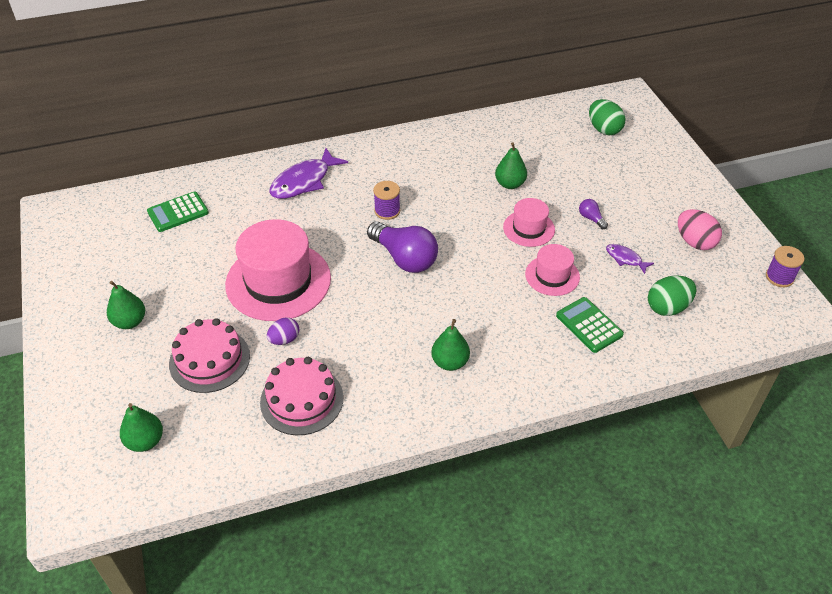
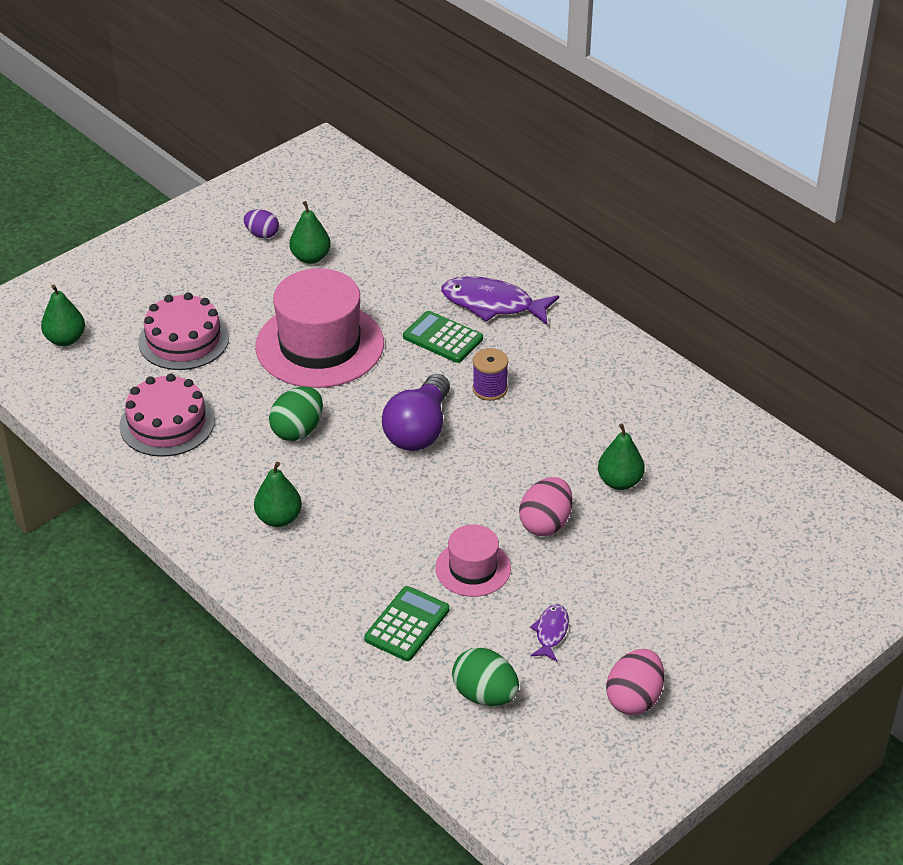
camera: 65 degrees right, 5 degrees down
(130, 322) = (202, 267): green pear -> green pear (310, 258)
(178, 212) = (375, 232): green calculator -> green calculator (442, 338)
(284, 339) = (239, 381): purple egg -> purple egg (262, 234)
(529, 228) = (545, 523): pink hat -> pink egg
(591, 218) = (607, 579): purple light bulb -> none
(604, 129) = (815, 546): green egg -> green egg (297, 430)
(779, 277) = (622, 808): purple spool -> none

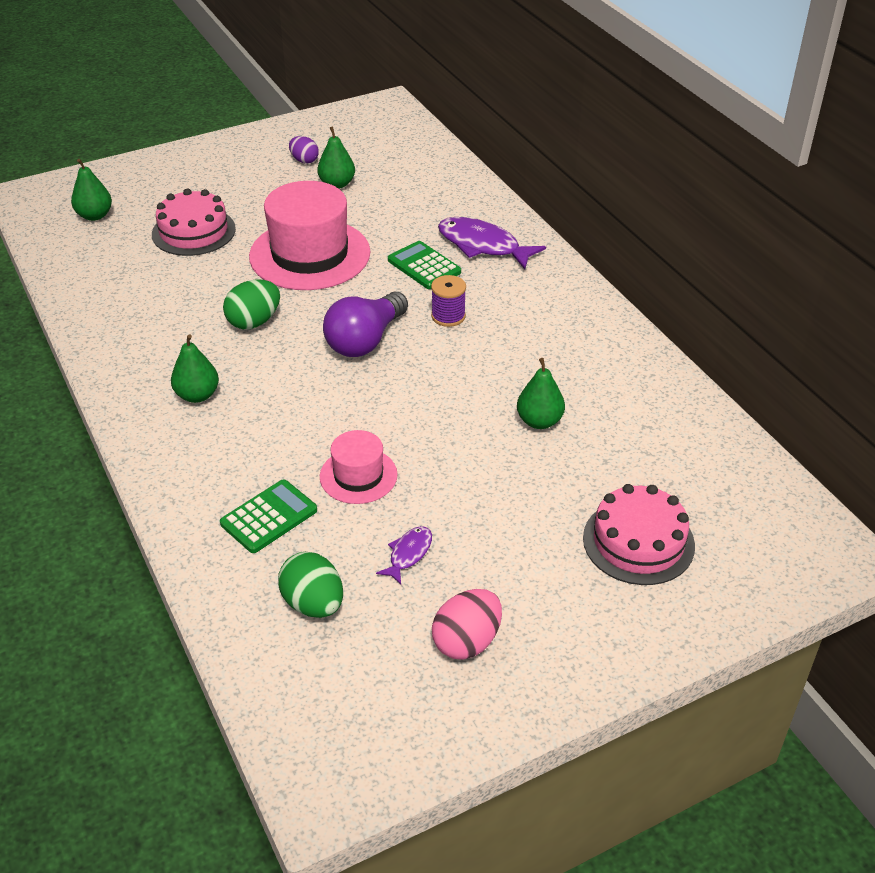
camera: 15 degrees right, 0 degrees up
(167, 423) = (142, 296): pink cake -> pink cake (638, 541)
(545, 523) = (449, 447): pink egg -> none

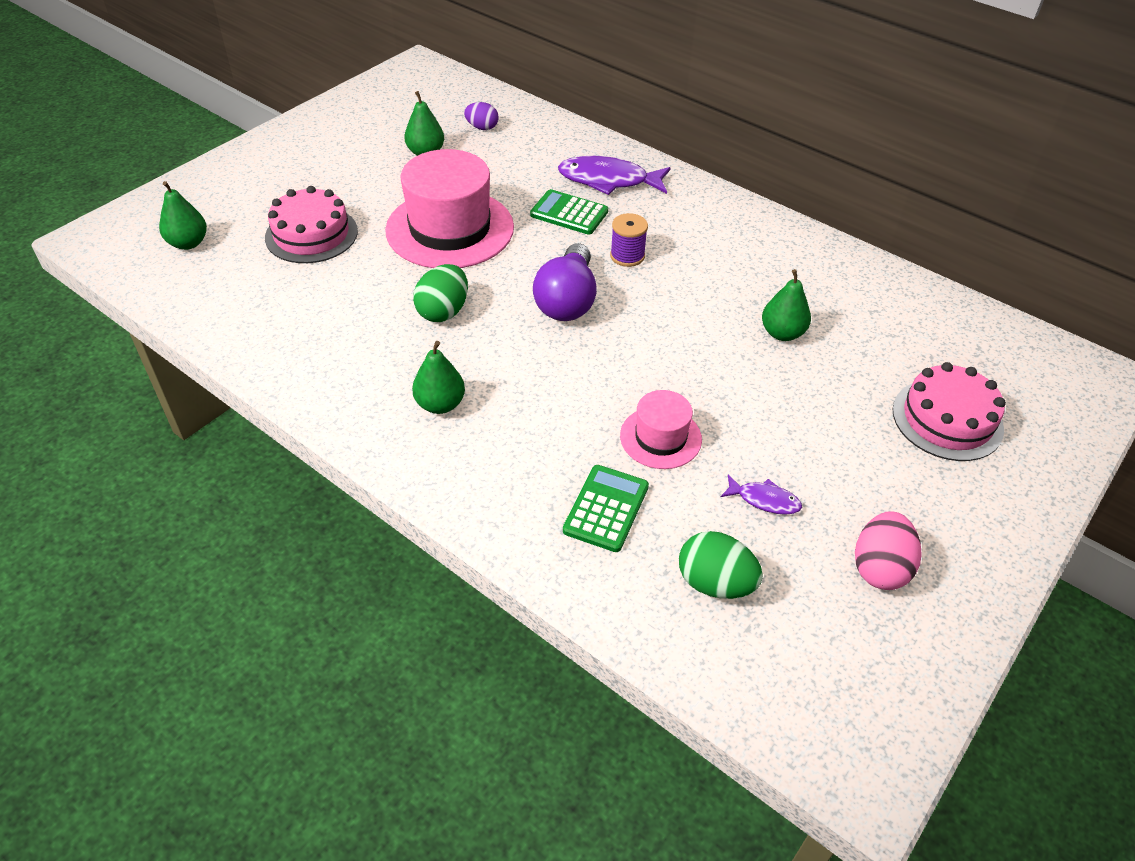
camera: 25 degrees left, 5 degrees up
(304, 160) = (375, 136): purple egg -> purple egg (482, 127)
(408, 554) = (764, 500): purple fish -> purple fish turned 105 degrees clockwise

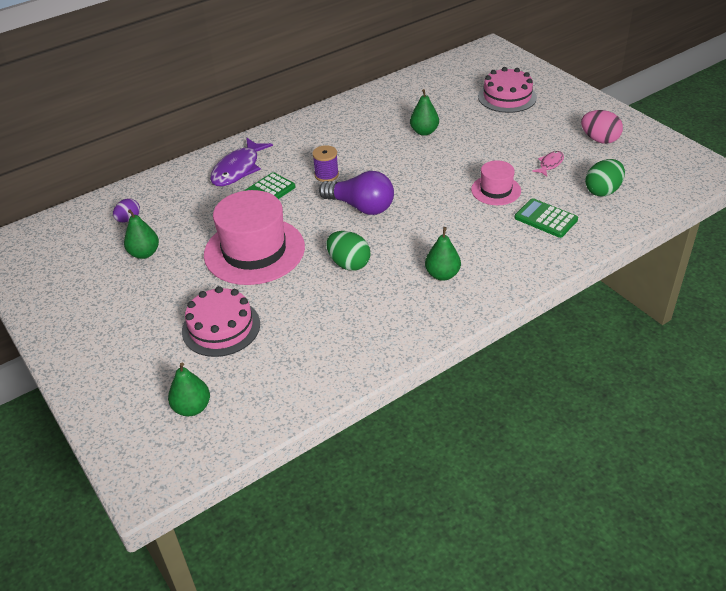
camera: 70 degrees left, 5 degrees down
(764, 500) = (550, 164): purple fish -> pink fish

